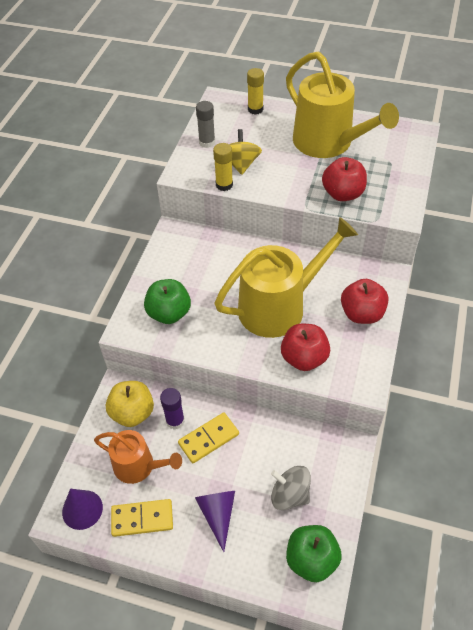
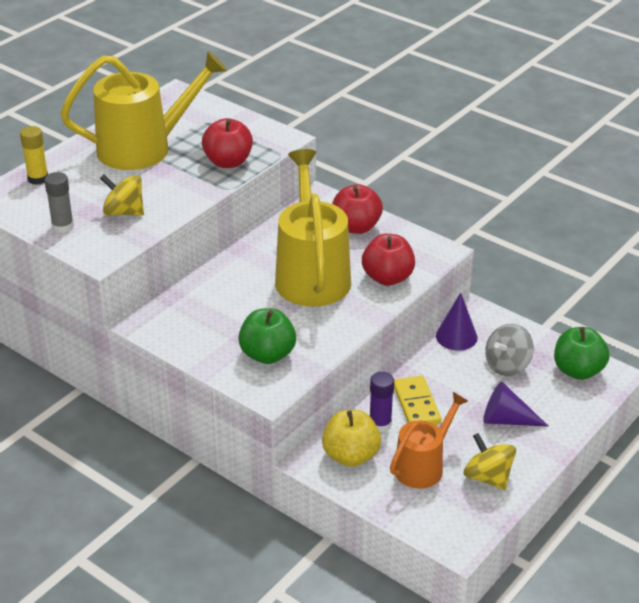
camera: 70 degrees left, 15 degrees down
(82, 509) = (455, 524): purple cone -> purple cone (456, 336)
(142, 519) = (487, 477): yellow domino -> yellow spinning top
(224, 185) = (147, 232): yellow glue stick -> none

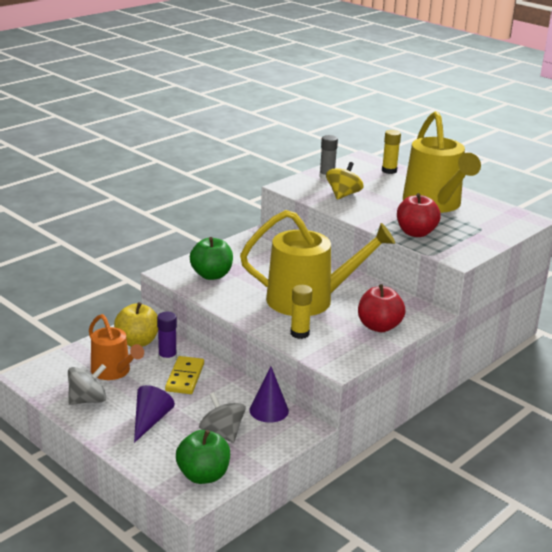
camera: 95 degrees right, 10 degrees down
(387, 278) = (299, 333): red apple -> yellow glue stick
(416, 404) = (185, 377): yellow domino -> yellow domino turned 75 degrees counterclockwise
(487, 477) = (88, 400): yellow spinning top -> grey spinning top

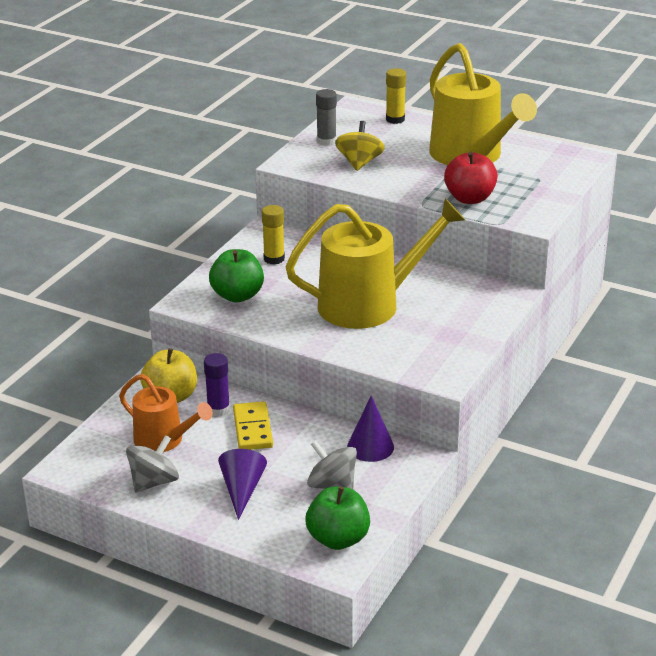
camera: 15 degrees left, 5 degrees up
(299, 333) = (381, 349): yellow glue stick -> yellow glue stick (274, 259)
(379, 326) = (465, 321): red apple -> none

